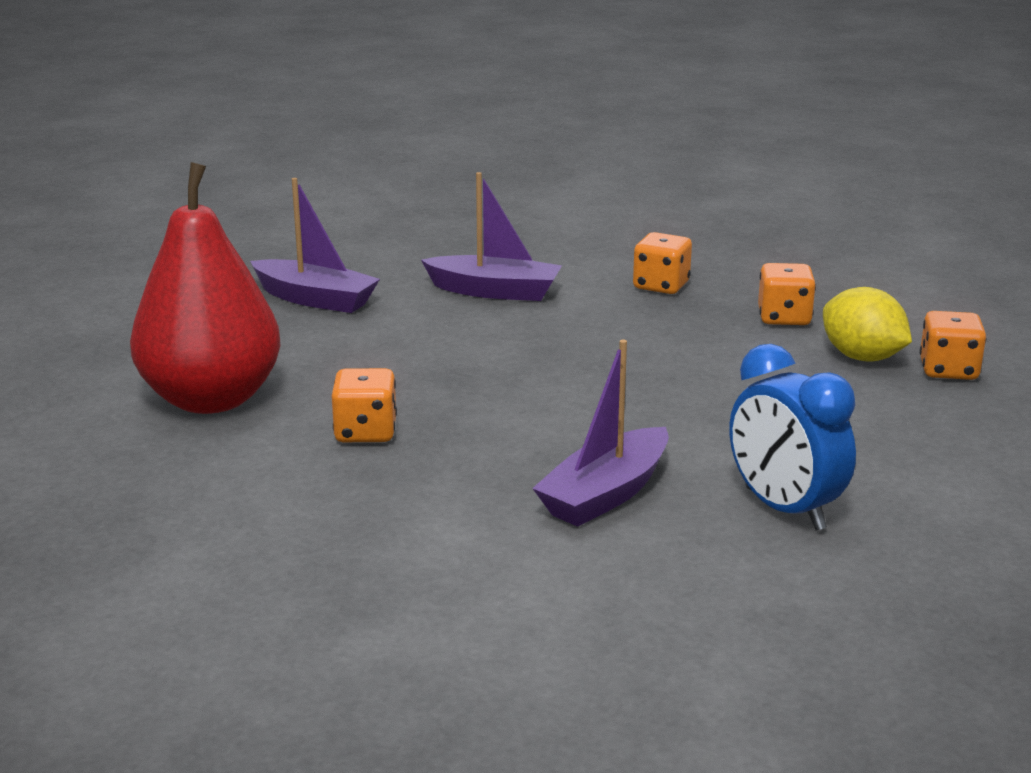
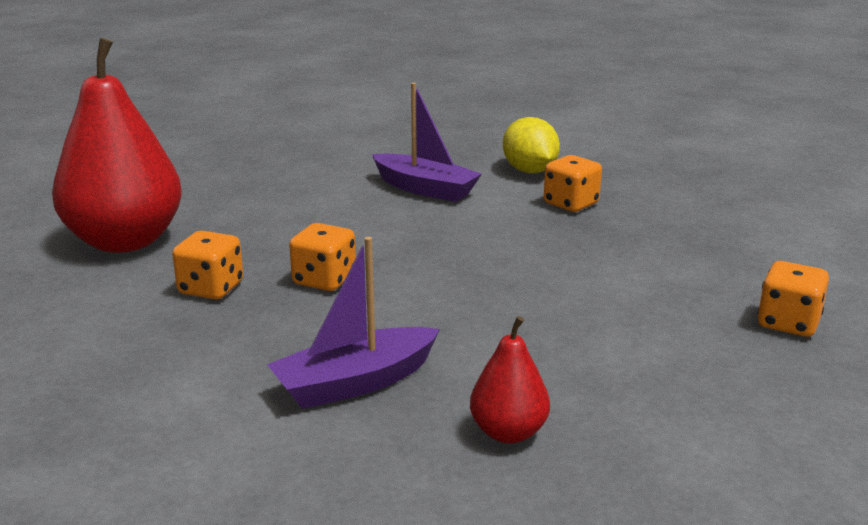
camera: 20 degrees right, 0 degrees up
(315, 299) = (280, 175): purple boat -> none
(784, 318) = (661, 248): orange dice -> orange dice (324, 280)
(784, 509) = (508, 432): blue clock -> red pear
(862, 357) = (708, 296): yellow lemon -> yellow lemon (529, 171)

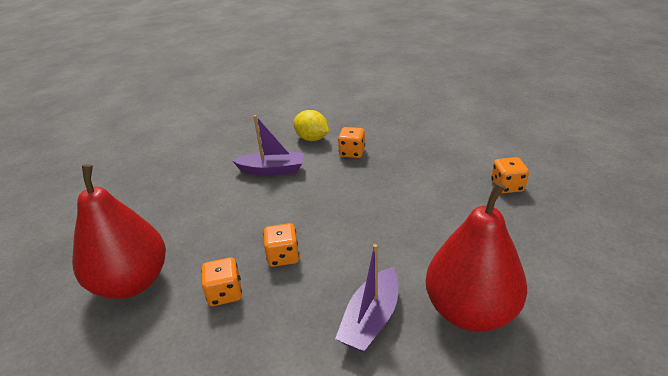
camera: 30 degrees left, 10 degrees up
(508, 432) = (470, 311): red pear -> red pear, size x2.15

